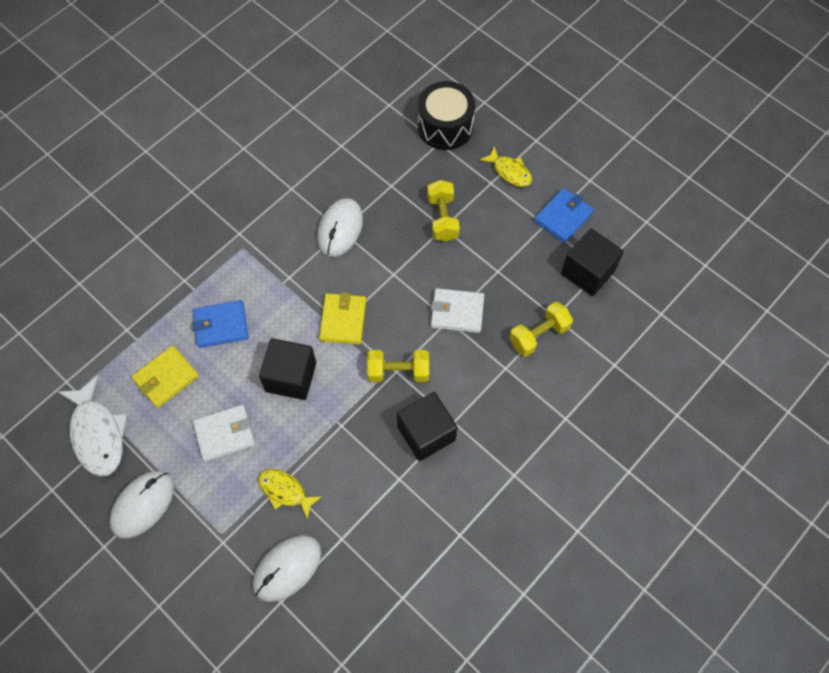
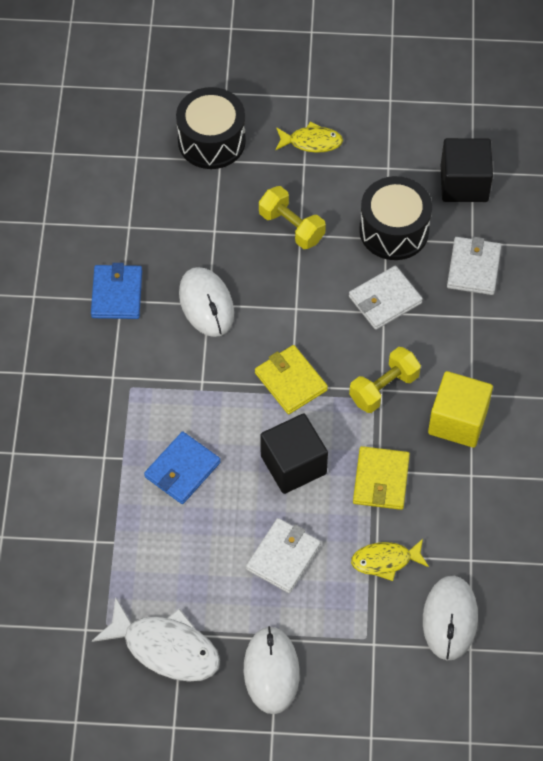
camera: 40 degrees left, 5 degrees down
(166, 378) = (179, 553): yellow wallet -> yellow wallet (381, 480)
(426, 433) = (458, 421): black cube -> yellow cube
(508, 269) = (394, 230): none -> black drum
(539, 335) = (473, 268): yellow dumbbell -> white wallet
(563, 217) = (398, 150): blue wallet -> blue wallet (117, 294)

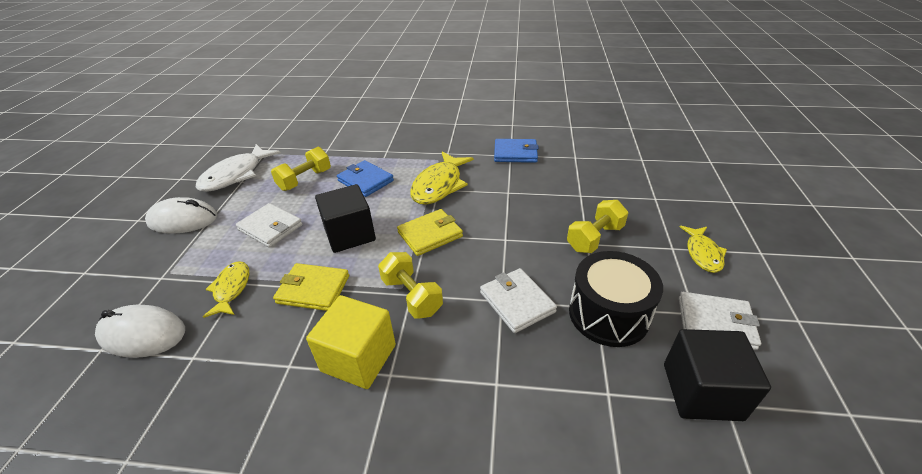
camera: 95 degrees right, 20 degrees down
(179, 548) = (305, 180): none -> yellow dumbbell
(193, 380) = (439, 185): none -> yellow fish
(206, 304) = (508, 191): white mouse -> none
(211, 141) = (674, 194): black drum -> none
(473, 268) = (568, 391): white wallet -> white wallet (715, 322)

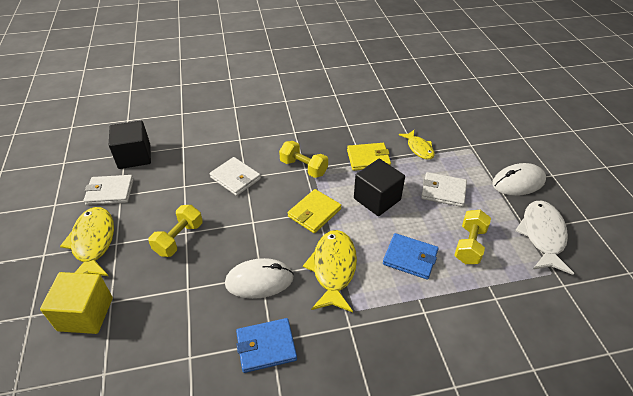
camera: 160 degrees right, 5 degrees up
(142, 334) = (437, 120): white mouse -> white mouse (259, 280)
(358, 358) = (314, 134): yellow cube -> yellow cube (85, 314)
(608, 314) = (177, 183): black drum -> none
(702, 253) = (93, 243): yellow fish -> yellow fish, size x1.64

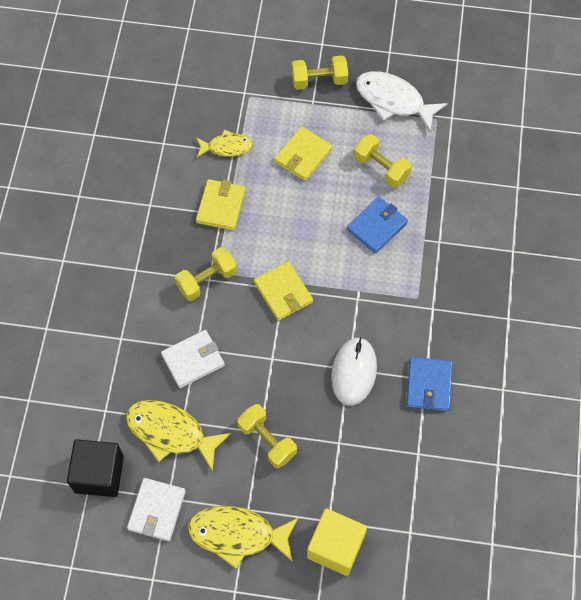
camera: 70 degrees left, 20 degrees up
(333, 269) = (364, 300): yellow fish -> yellow fish (171, 432)
(377, 199) = (288, 223): black cube -> none
(443, 191) = (303, 155): white wallet -> yellow wallet
(518, 182) = (319, 80): white mouse -> yellow dumbbell

